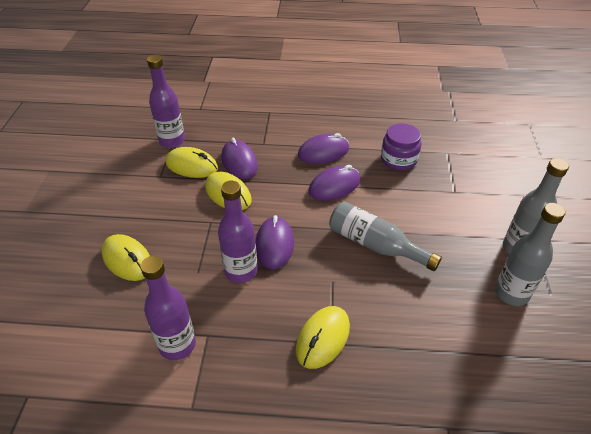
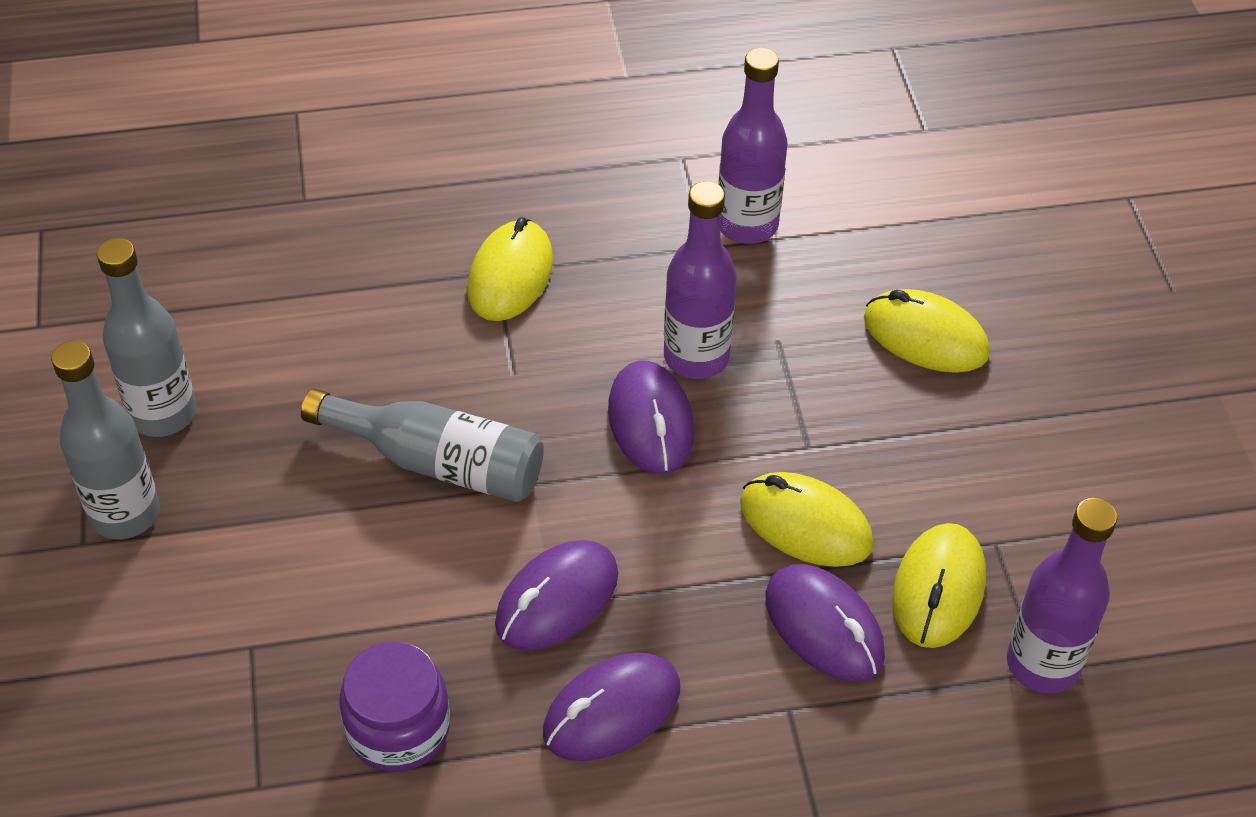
camera: 165 degrees right, 5 degrees up
(191, 166) = (938, 589): yellow mouse -> yellow mouse turned 75 degrees counterclockwise

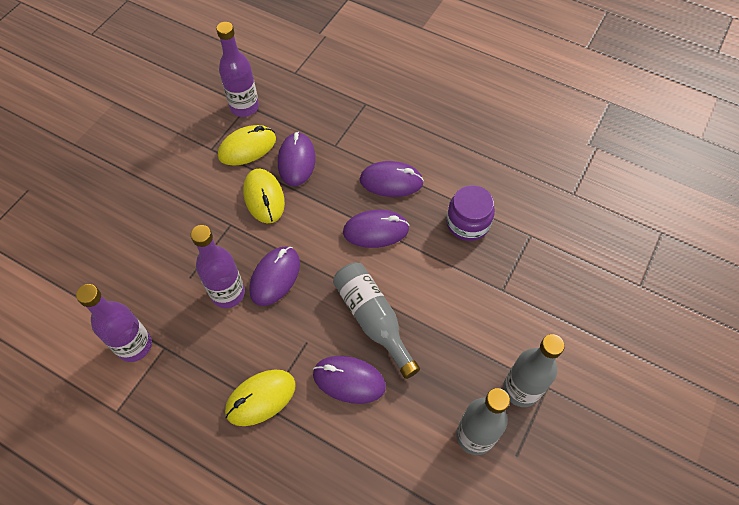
camera: 140 degrees left, 10 degrees up
(405, 367) = (349, 380): none -> purple mouse
(925, 337) = (135, 237): yellow mouse -> none

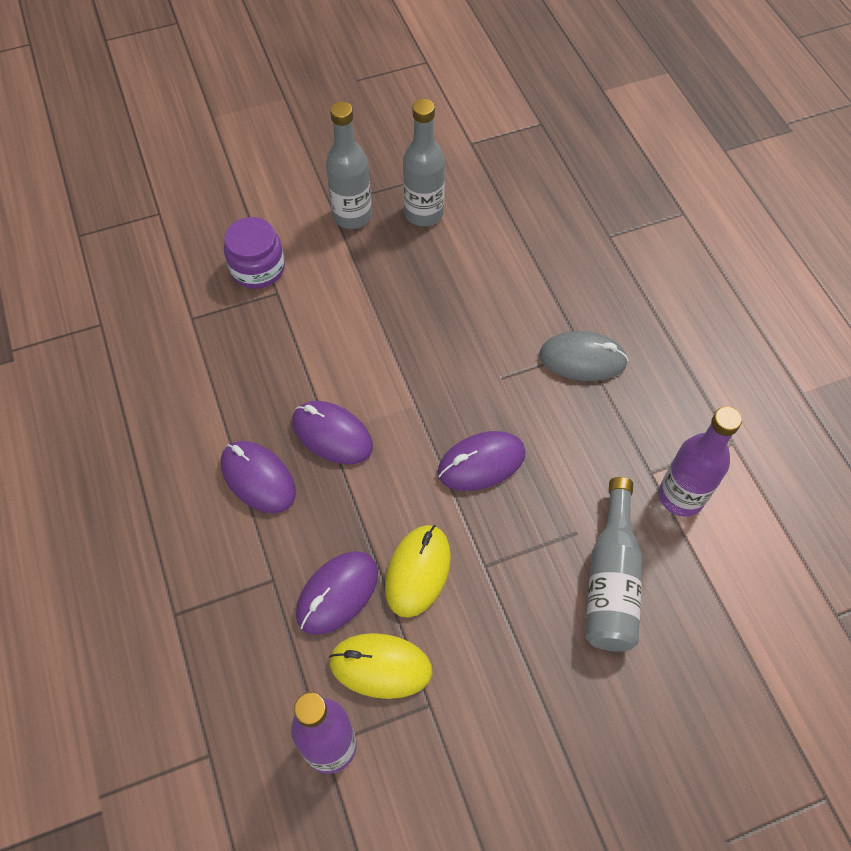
camera: 140 degrees left, 0 degrees up
(228, 293) = (545, 482): purple bottle -> none
(261, 398) = (582, 359): yellow mouse -> grey mouse
(349, 380) = (489, 319): purple mouse -> none
(373, 320) = (420, 352): grey bottle -> grey bottle (611, 580)
(468, 223) = (234, 373): purple jar -> purple jar (257, 268)

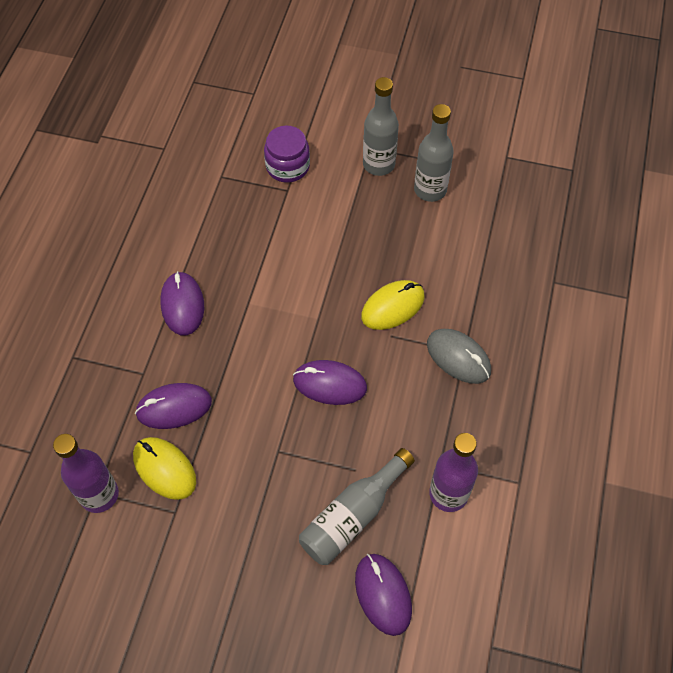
camera: 35 degrees right, 0 degrees up
(332, 434) = (249, 305): purple mouse -> purple mouse (383, 594)
(418, 571) = (233, 427): yellow mouse -> yellow mouse (392, 307)

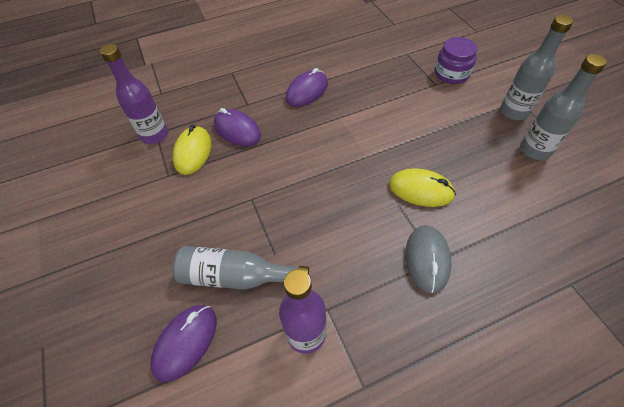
camera: 55 degrees right, 5 degrees down
(330, 384) = (325, 194): purple mouse -> none

